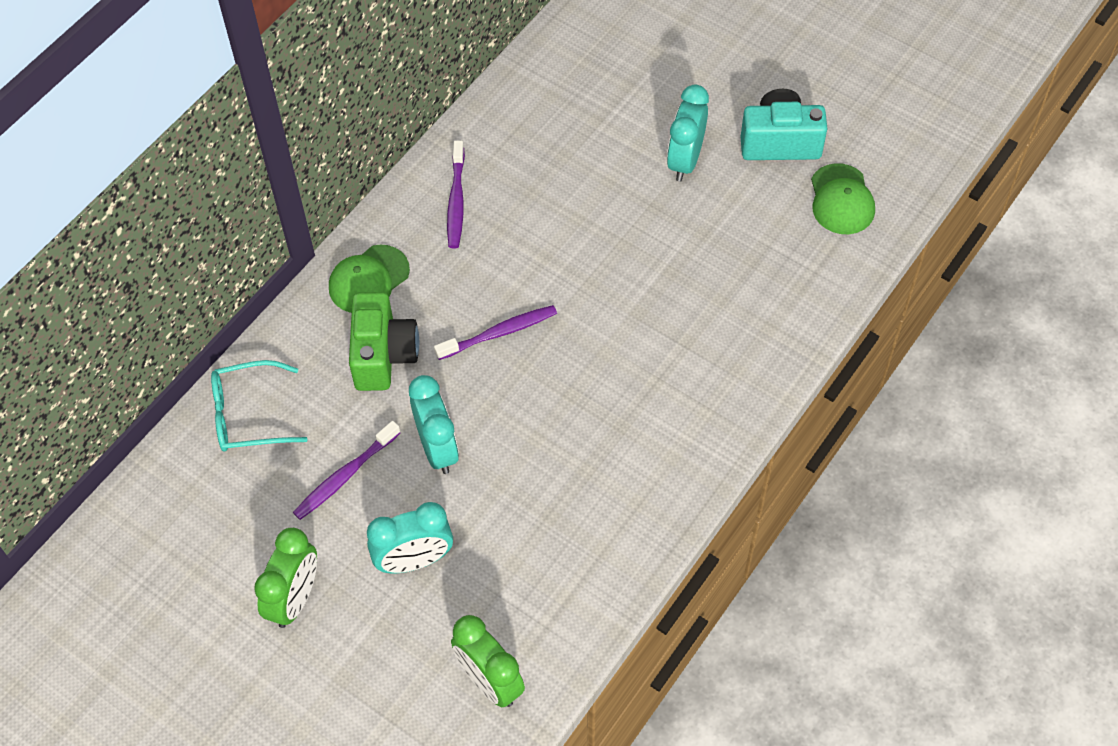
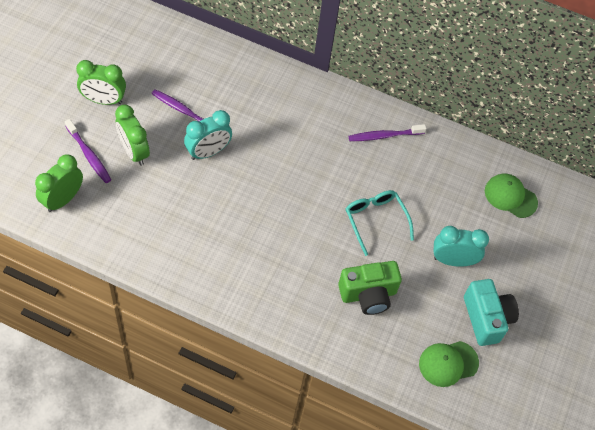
camera: 70 degrees right, 0 degrees up
(249, 415) = (214, 60): turquoise glasses -> turquoise glasses (375, 221)
(368, 279) = (316, 100): green cap -> green cap (510, 196)
(383, 355) = (266, 116): green camera -> green camera (368, 295)
(414, 560) = (134, 152): turquoise clock -> green clock
(499, 333) = (293, 172): purple toothbrush -> purple toothbrush (89, 155)

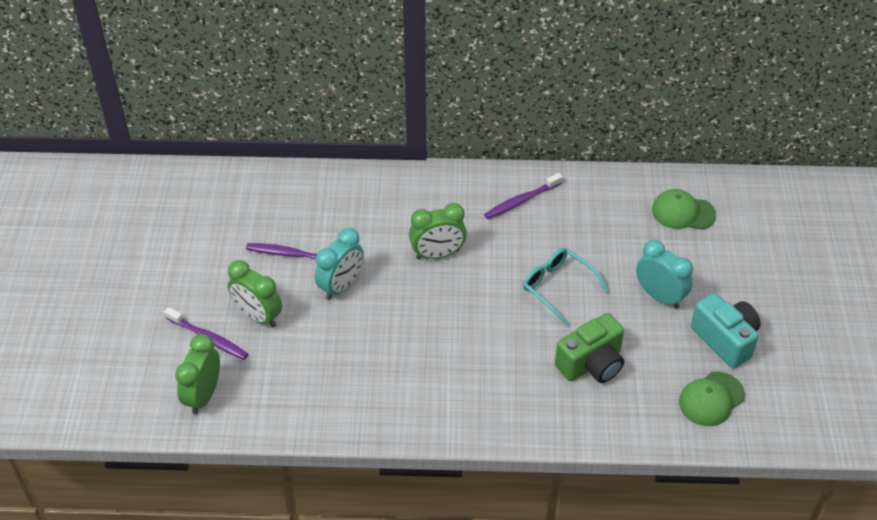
camera: 15 degrees left, 10 degrees down
(104, 100) = (195, 276): green clock -> green clock (437, 254)
(453, 260) = (659, 296): turquoise clock -> turquoise clock turned 60 degrees clockwise

